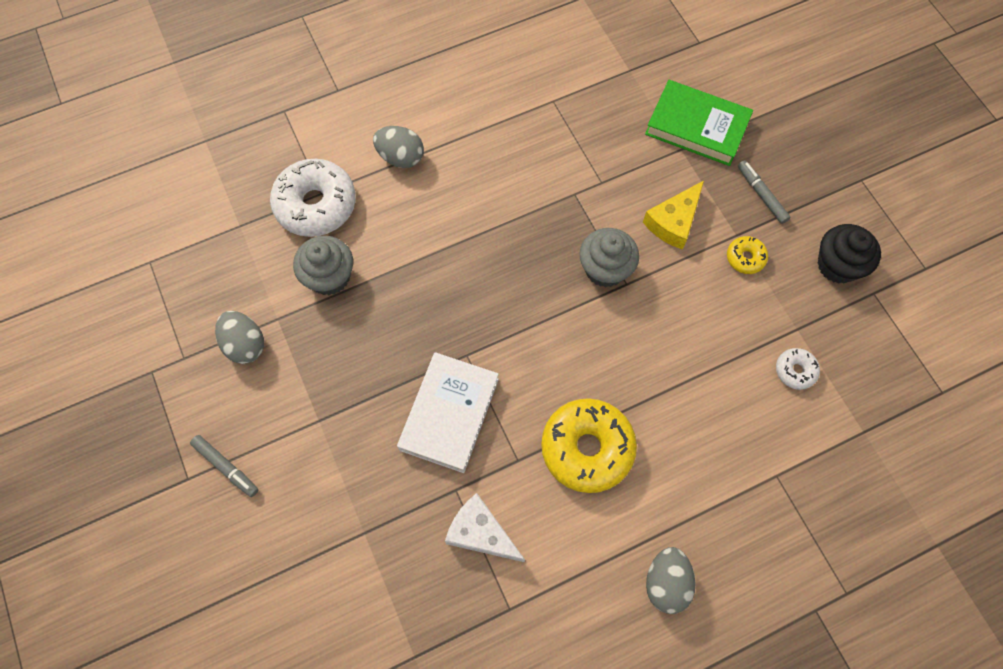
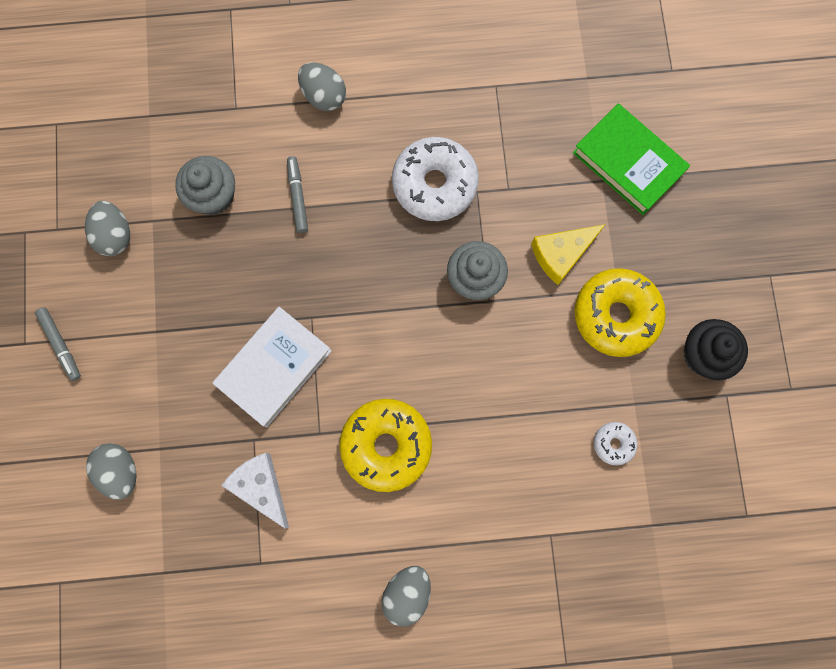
camera: 20 degrees right, 10 degrees up
(316, 205) = (226, 118): white donut -> white donut (434, 184)
(332, 570) = (120, 471): none -> grey egg
(745, 258) = (615, 315): yellow donut -> yellow donut, size x2.12
(761, 195) = (661, 256): grey marker -> grey marker (298, 196)

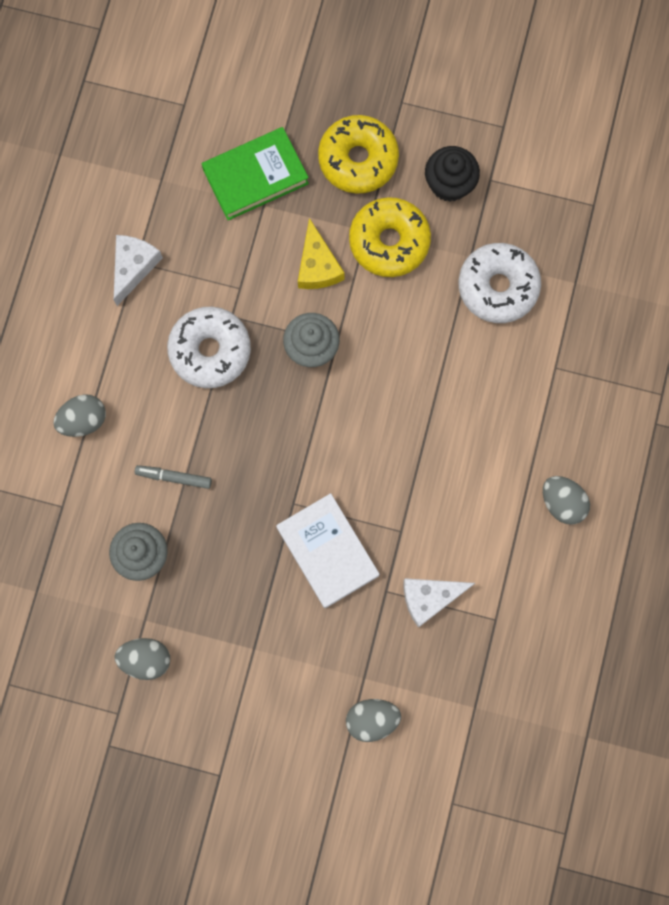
camera: 70 degrees left, 0 degrees up
(61, 345) = (234, 741): grey marker -> none
(386, 445) = (432, 477): yellow donut -> yellow donut (358, 160)
(490, 85) = (133, 267): none -> white cheese
(613, 443) = (497, 287): white donut -> white donut, size x2.12

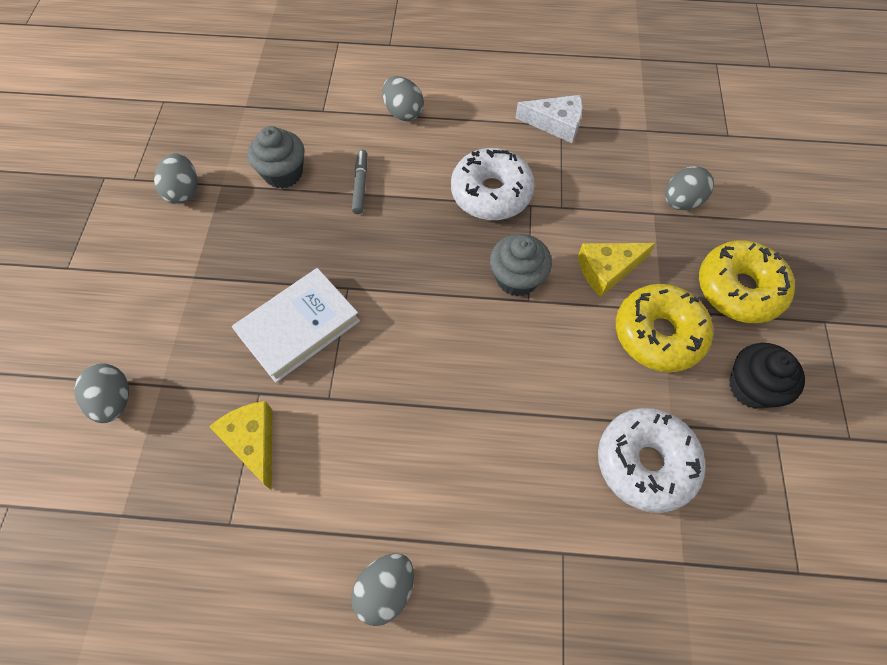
camera: 80 degrees right, 15 degrees down
(255, 176) = (681, 201): green book -> grey egg
(430, 598) = (253, 442): white cheese -> yellow cheese

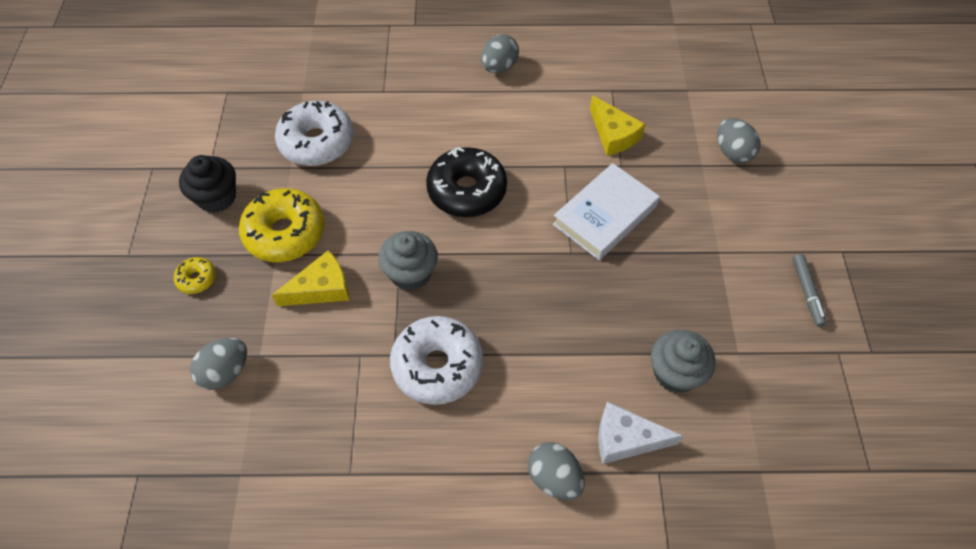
camera: 175 degrees right, 5 degrees down
(184, 191) = (774, 341): grey egg -> none
(360, 185) = (584, 364): grey marker -> grey marker (807, 292)
(452, 372) = (467, 190): none -> black donut
(556, 124) = (356, 475): white cheese -> white cheese (626, 439)
(739, 289) = (197, 279): yellow donut -> yellow donut, size x0.47

